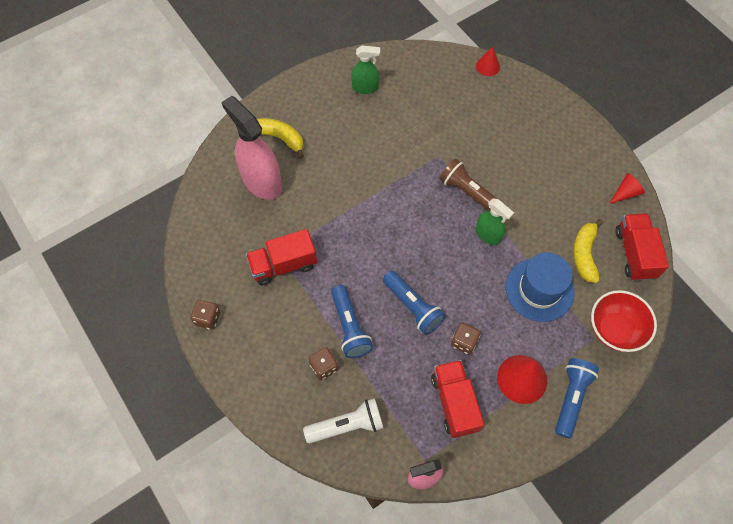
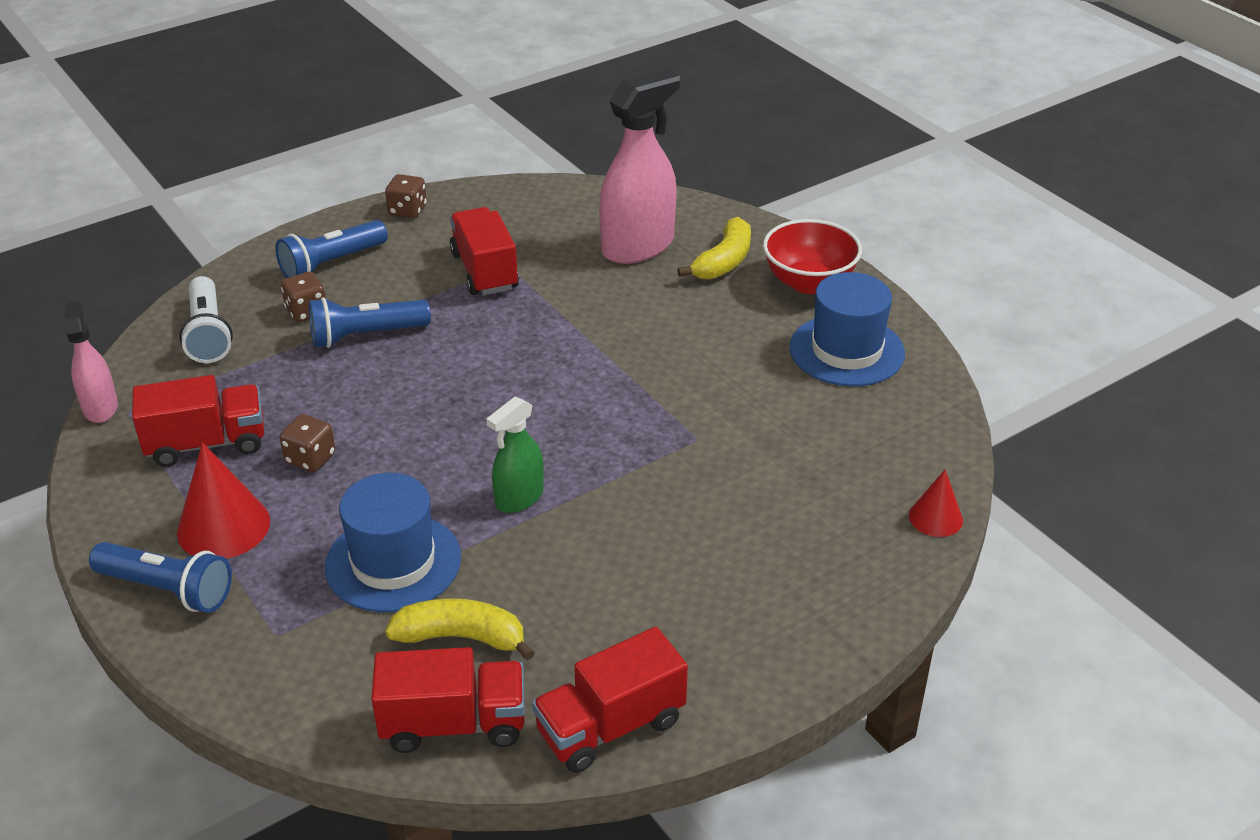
camera: 90 degrees right, 25 degrees down
(365, 87) = (846, 350): green spray bottle -> blue hat
(413, 307) = (388, 402): blue flashlight -> blue flashlight (331, 264)
(468, 193) = (613, 475): brown flashlight -> none
(614, 330) = (285, 668): red bowl -> red bowl (808, 282)
(625, 193) = (610, 726): red cone -> red truck

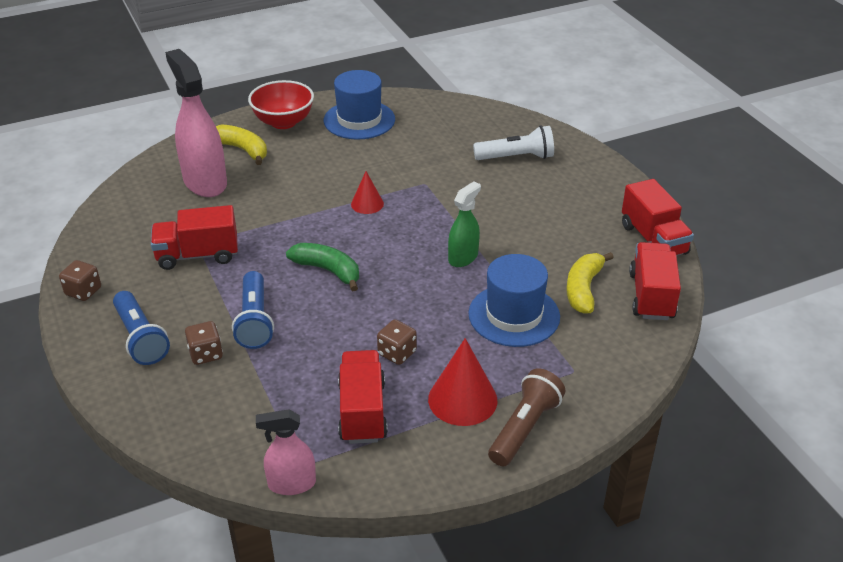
camera: 80 degrees left, 0 degrees up
(168, 589) = (524, 428): blue flashlight -> brown flashlight
(208, 334) = (210, 415): white flashlight -> white flashlight (516, 157)
(470, 376) = (328, 270): none -> green banana
(519, 498) = (463, 257): green spray bottle -> green spray bottle turned 105 degrees counterclockwise
(935, 517) = (511, 117): red cone -> red cone (367, 204)

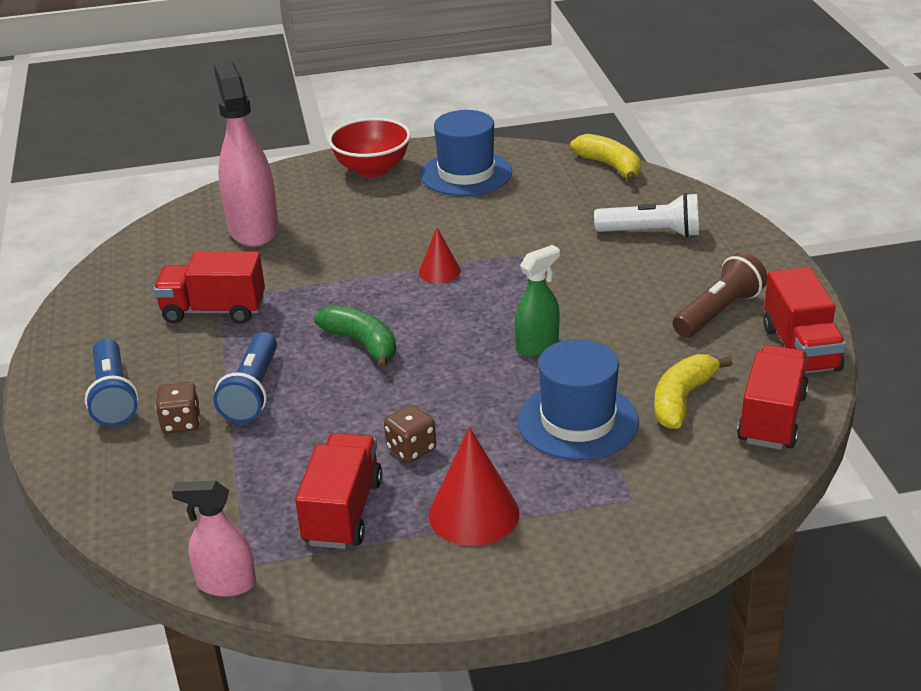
camera: 15 degrees right, 5 degrees down
(83, 291) = (69, 338): brown dice -> none
(243, 150) = (312, 197): yellow banana -> yellow banana (610, 166)
(524, 428) = (541, 558): brown flashlight -> brown flashlight (718, 312)

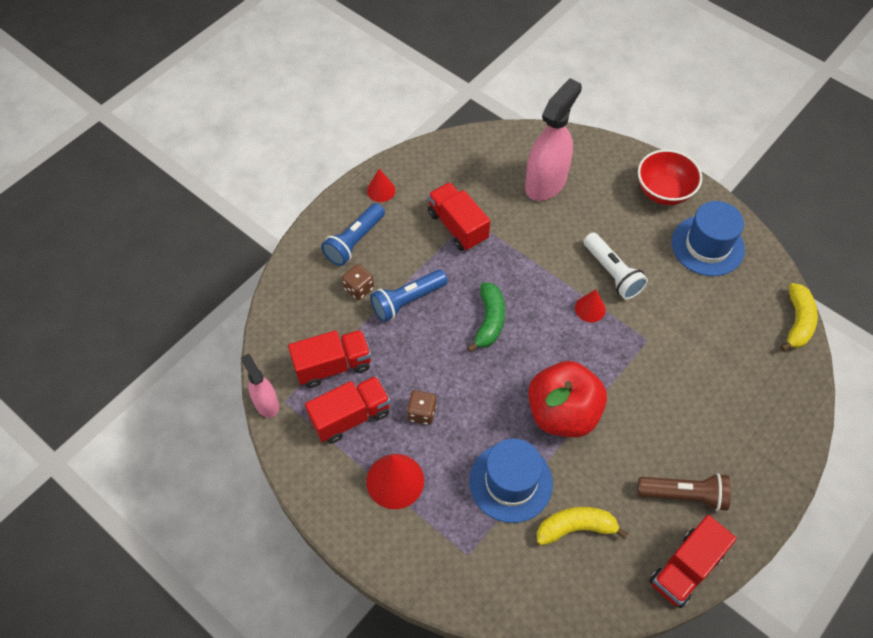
camera: 50 degrees right, 25 degrees up
(80, 344) = (381, 190): none -> red cone
(537, 346) = (562, 413): green spray bottle -> red apple
(652, 233) = (739, 399): white flashlight -> white flashlight (612, 273)
(772, 418) = (599, 591): red truck -> red truck (333, 366)

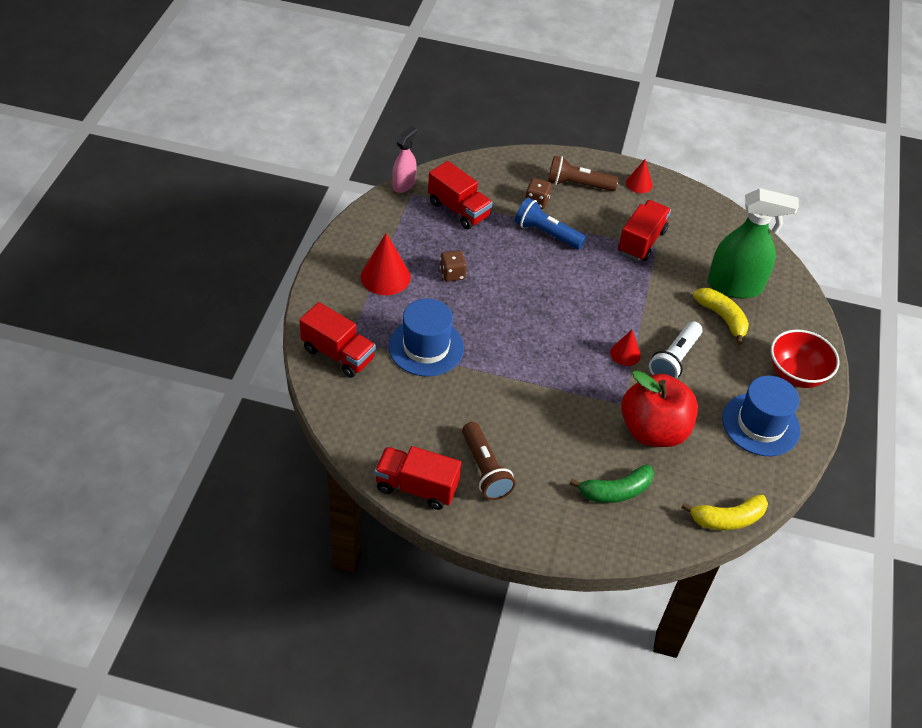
camera: 60 degrees right, 10 degrees down
(350, 416) = (422, 234): red truck -> red truck (338, 354)
(354, 241) = (578, 185): blue flashlight -> brown flashlight
(489, 321) = (564, 290): green banana -> green banana (616, 491)
(546, 182) = (735, 286): pink spray bottle -> green spray bottle
(562, 413) = (509, 363): red apple -> red apple (653, 430)
(575, 528) = (410, 401): yellow banana -> yellow banana (722, 318)

